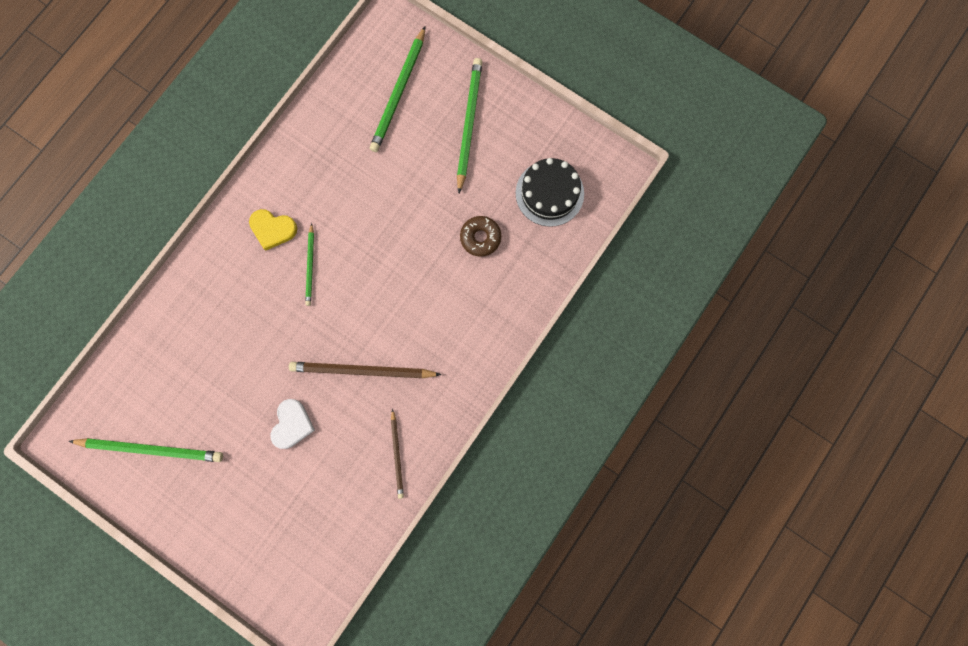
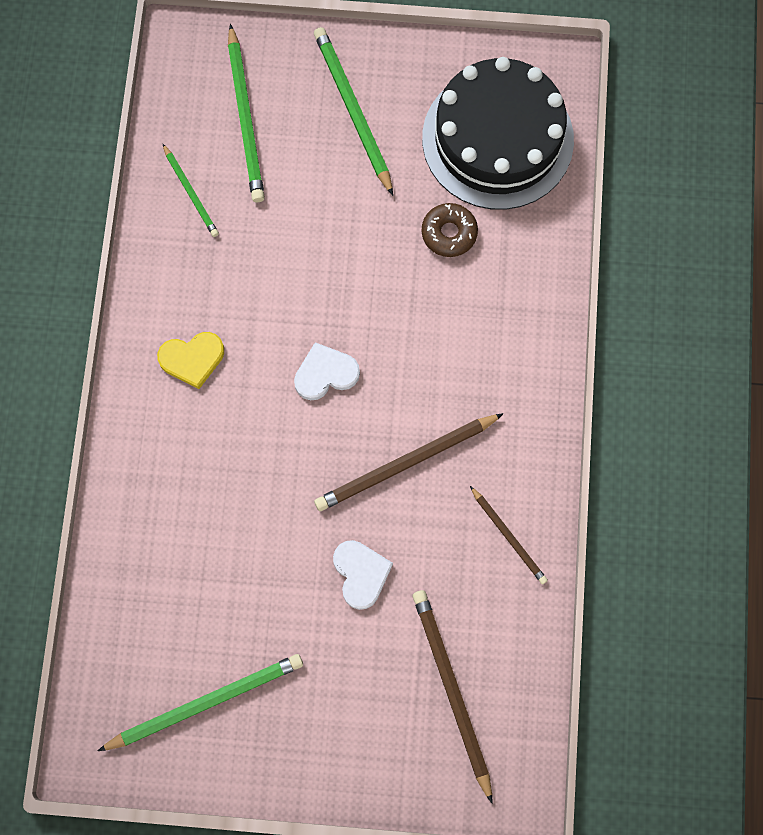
camera: 30 degrees left, 5 degrees down
(301, 532) = (452, 691): none -> brown pencil
(310, 266) = (266, 377): green pencil -> green pencil (190, 192)
(348, 285) = (325, 373): none -> white heart
(549, 193) = (497, 139): black cake -> black cake, size x1.63

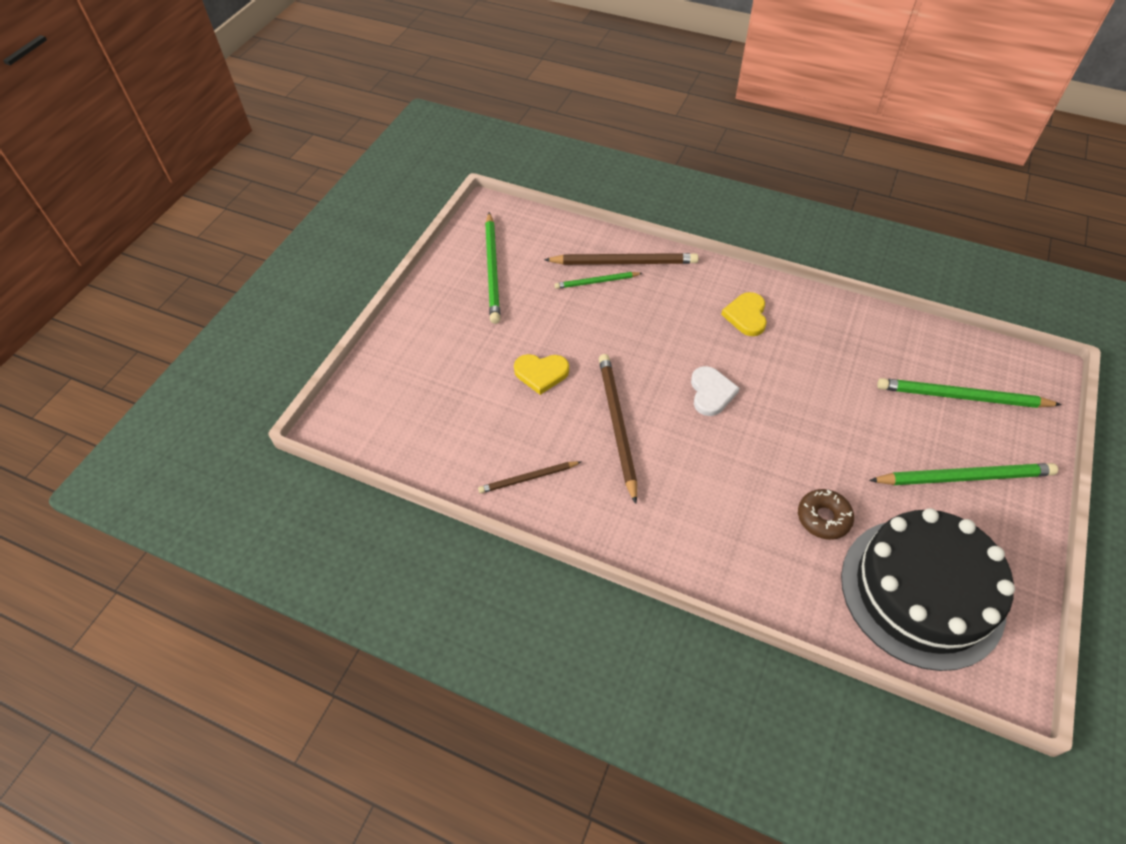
camera: 110 degrees right, 20 degrees down
(190, 192) = (893, 345): green pencil -> green pencil (597, 282)
(361, 574) = (541, 373): white heart -> yellow heart
(452, 691) = (427, 404): brown pencil -> brown pencil (623, 262)

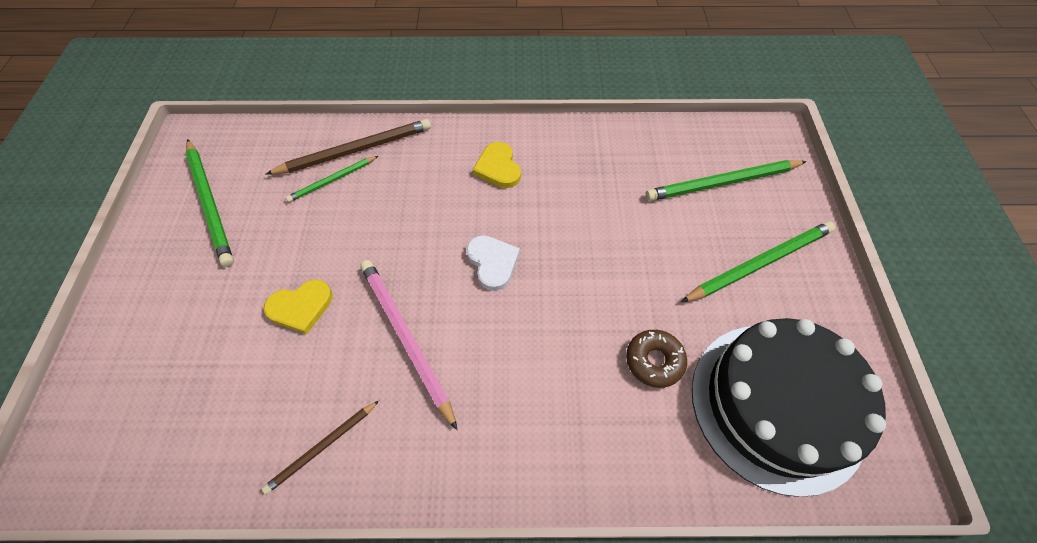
camera: 25 degrees left, 5 degrees up
(617, 426) = (406, 338): brown pencil -> pink pencil

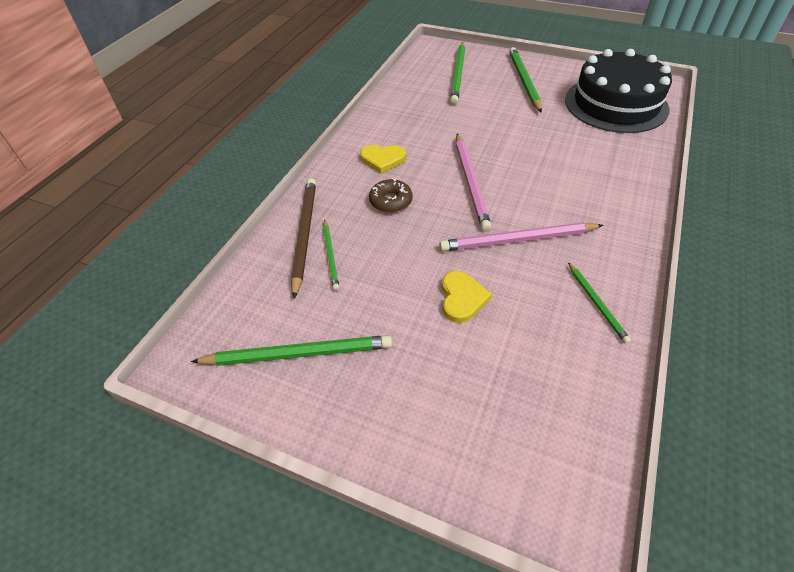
camera: 65 degrees left, 10 degrees down
(322, 447) = (596, 303): brown pencil -> green pencil
(492, 263) = (471, 182): white heart -> pink pencil
(654, 361) = (575, 136): brown donut -> brown donut (391, 201)

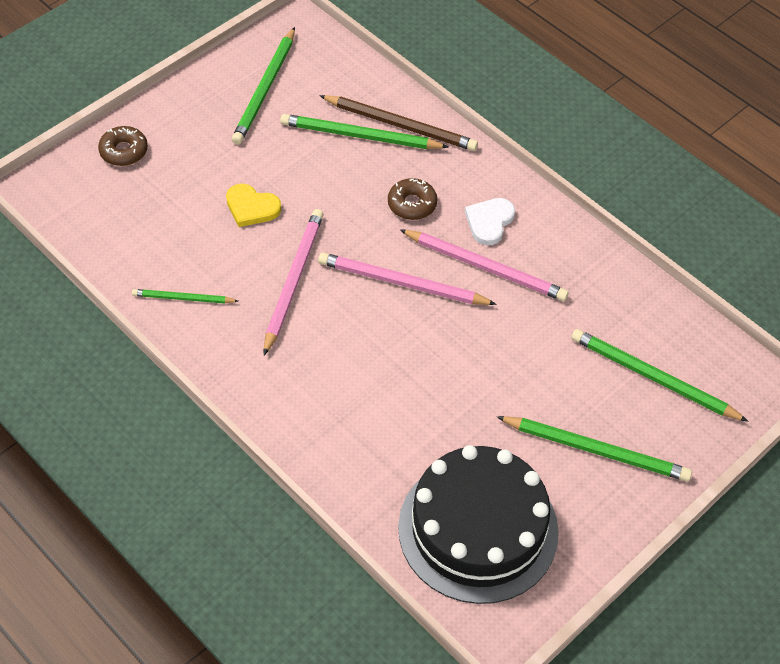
camera: 110 degrees right, 5 degrees up
(330, 256) = (360, 136): green pencil -> green pencil, size x1.74
(382, 159) = (489, 222): yellow heart -> white heart
(425, 150) = (485, 267): none -> pink pencil
(462, 452) = (124, 151): none -> brown donut

